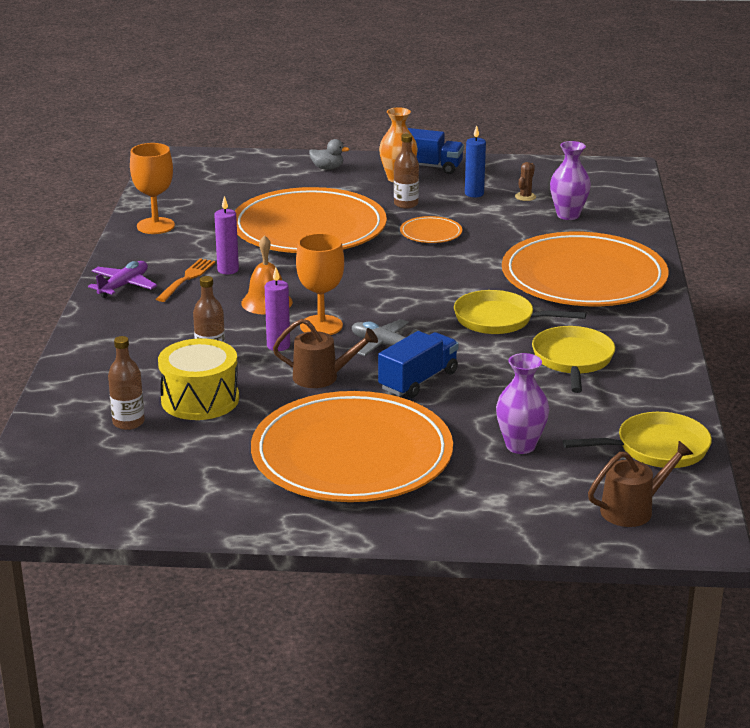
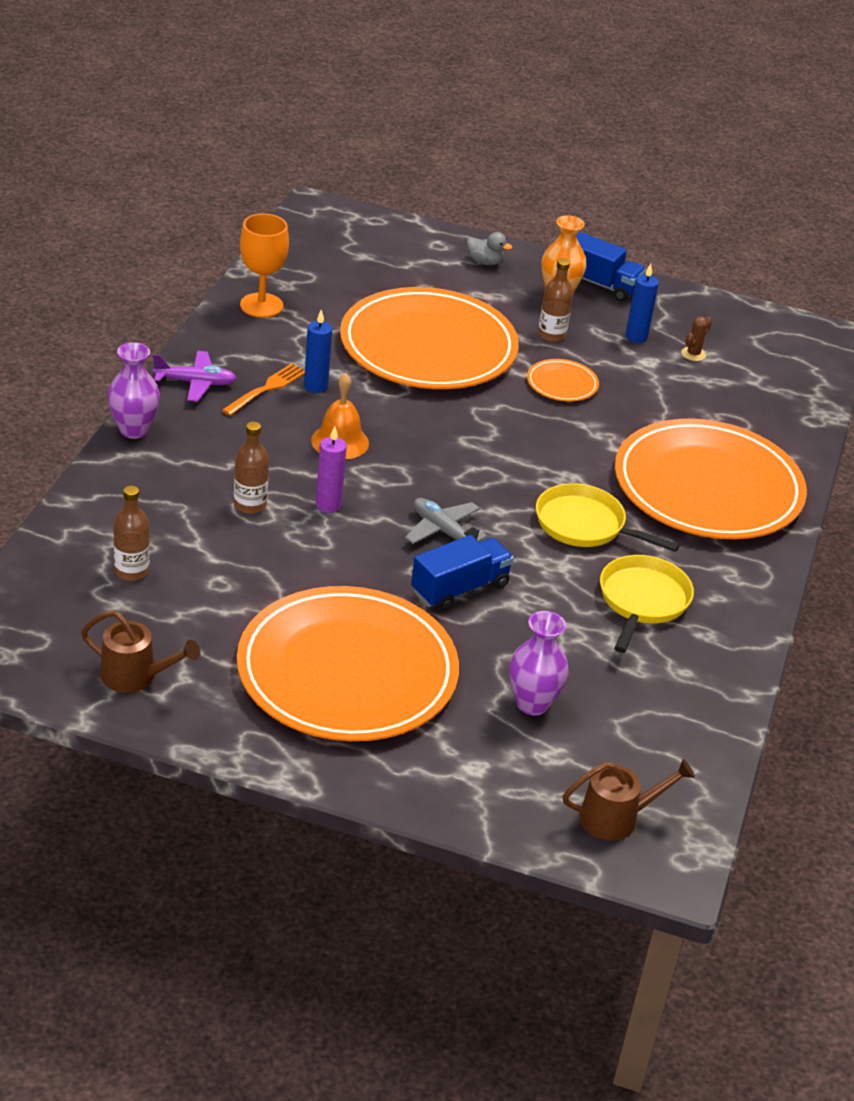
camera: 10 degrees right, 10 degrees up
(123, 286) = (195, 383): purple plane -> purple plane turned 45 degrees clockwise
(200, 399) = (217, 558): yellow drum -> none
(228, 270) = (315, 386): purple candle -> blue candle
(321, 326) = (385, 488): orange goblet -> none
(322, 377) = (358, 559): brown watering can -> brown watering can (136, 676)
(568, 215) = (731, 392): purple vase -> purple vase (134, 430)
(656, 448) = (680, 744): yellow pan -> none

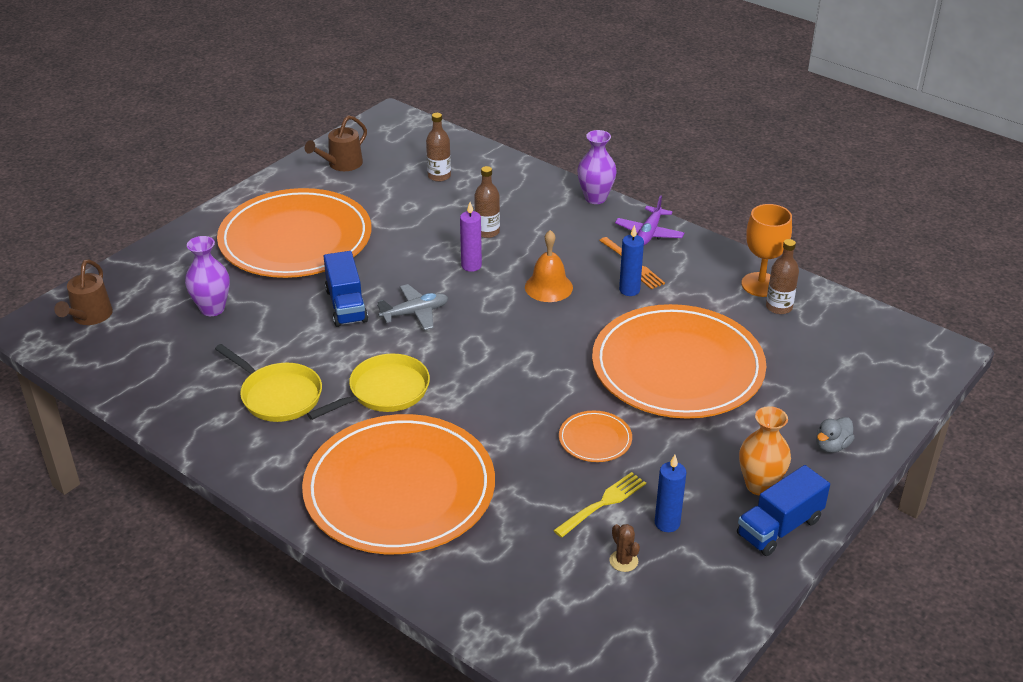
camera: 115 degrees right, 0 degrees up
(551, 335) = (682, 457): brown bottle -> brown bottle (779, 307)
(639, 371) = (602, 504): none -> yellow fork

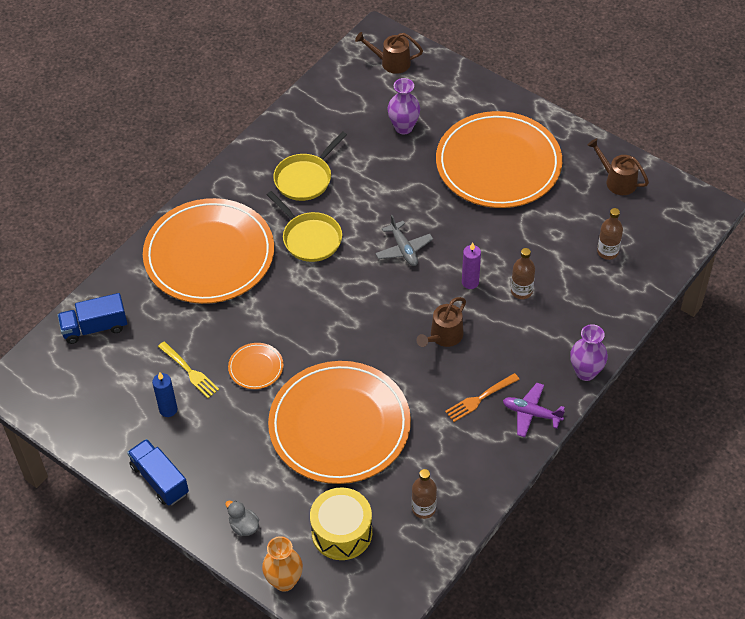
camera: 90 degrees right, 15 degrees up
(346, 305) = (411, 205): blue truck -> blue truck (95, 327)
(548, 287) = (443, 337): orange bell -> brown watering can
(623, 561) = (135, 382): brown cactus -> none
(629, 290) = (442, 395): blue candle -> none
(759, 485) = (203, 471): orange vase -> orange vase (284, 581)
(761, 285) = (456, 497): orange goblet -> none
(822, 366) = (342, 532): none -> yellow drum

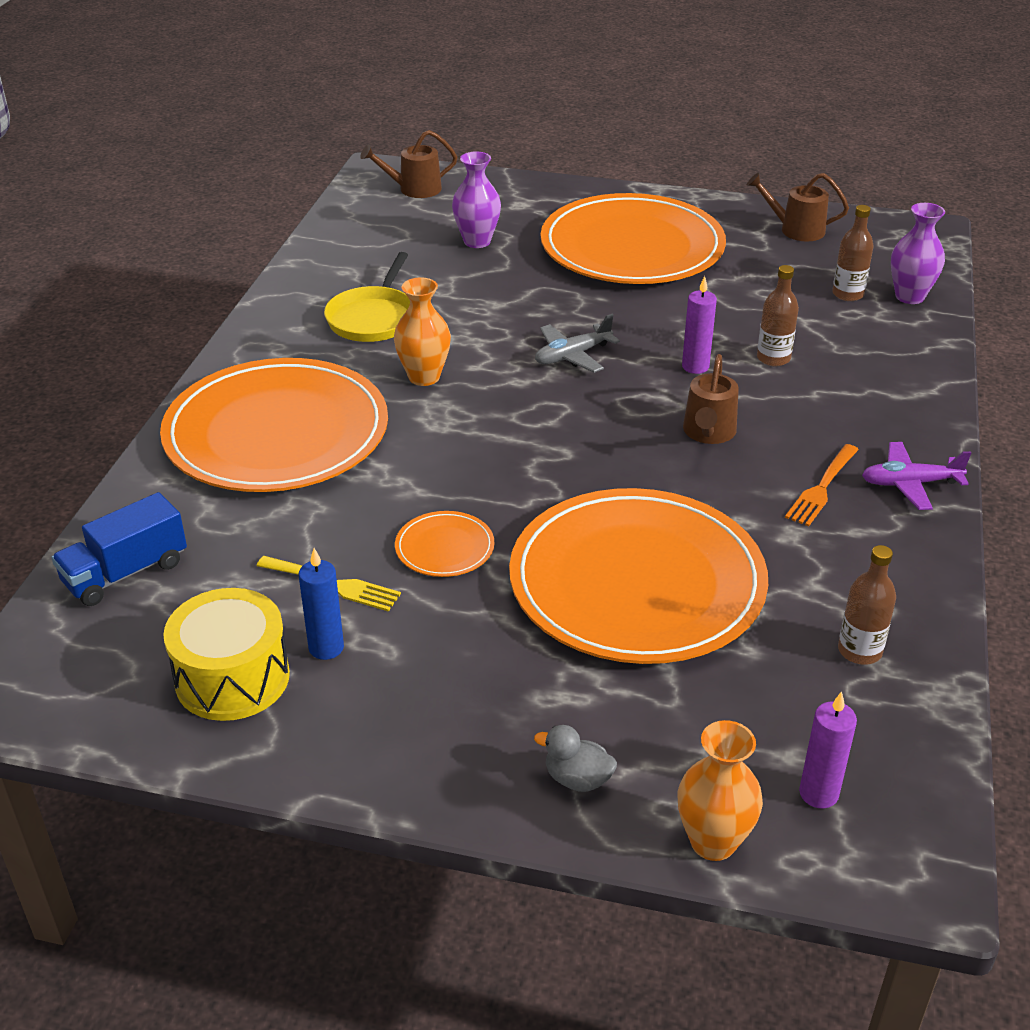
camera: 25 degrees left, 15 degrees down
(160, 479) = (372, 757): blue truck -> none
(309, 238) = (424, 377): yellow pan -> orange vase
(342, 532) = (755, 729): yellow drum -> yellow drum (232, 678)
(348, 577) = (818, 793): none -> purple candle
(403, 249) = (572, 356): grey plane -> grey plane turned 105 degrees clockwise
(585, 372) = (938, 418): purple vase -> purple vase (909, 296)

